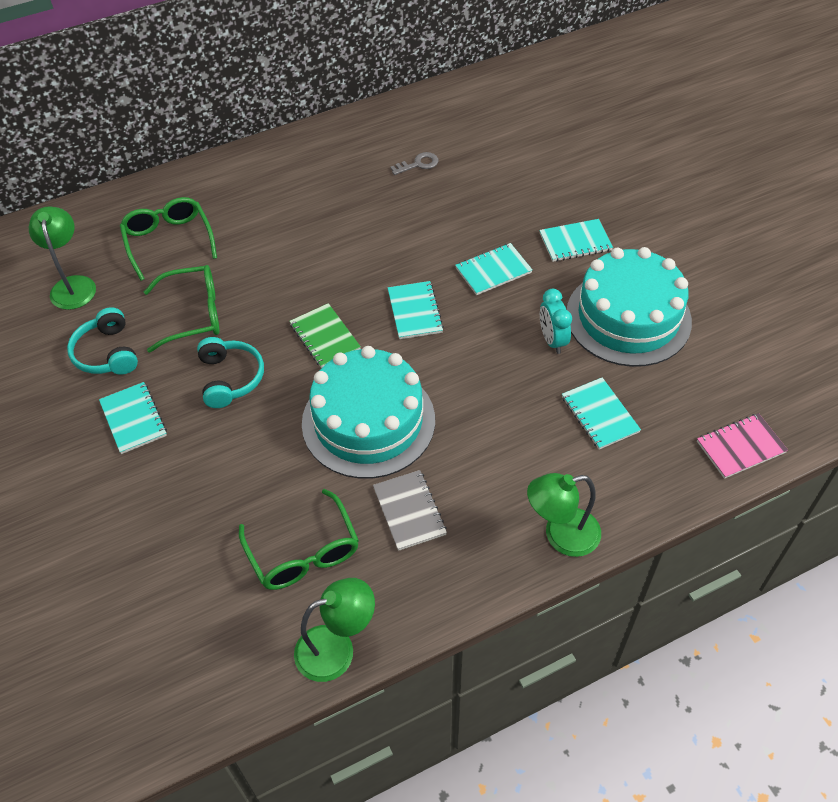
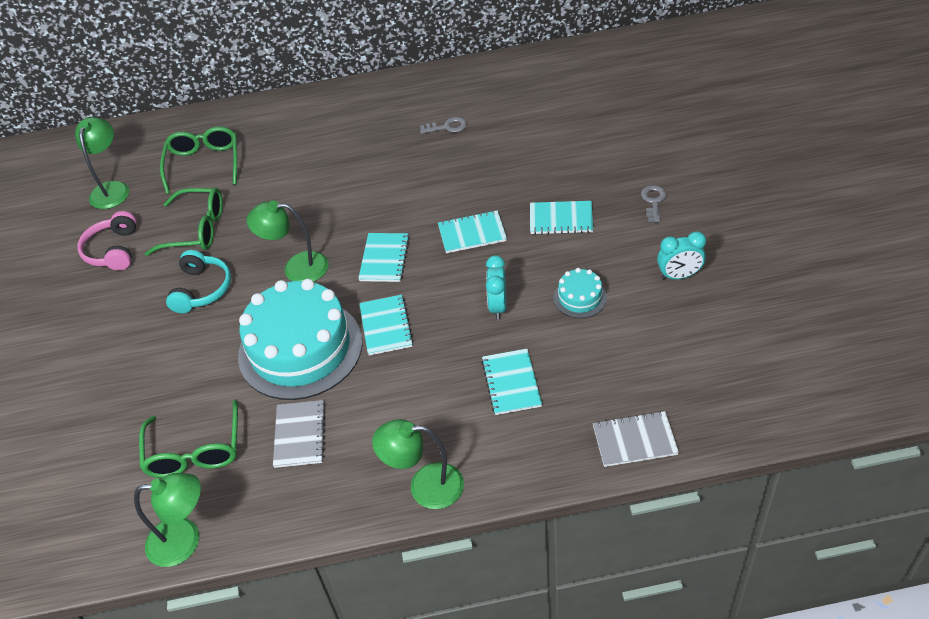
camera: 20 degrees right, 5 degrees down
(107, 353) = (113, 250): turquoise headphones -> pink headphones
(133, 419) = (109, 309): turquoise notebook -> turquoise notebook (386, 326)
(325, 337) = (296, 268): green notebook -> green lamp
(628, 317) = (580, 297): turquoise cake -> turquoise cake, size x0.43
(656, 210) = (653, 201): none -> grey key
(712, 279) = (679, 276): none -> turquoise clock
(740, 447) = (634, 440): pink notebook -> grey notebook

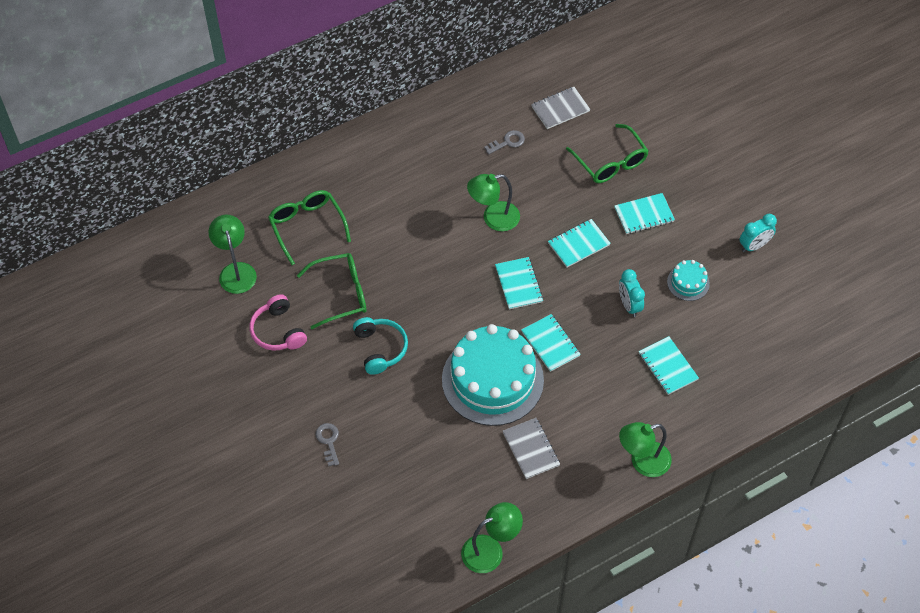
camera: 25 degrees left, 10 degrees up
(195, 452) = (457, 484): green glasses -> green glasses (610, 162)
(296, 268) = (449, 309): green lamp -> green lamp (493, 218)
(634, 440) = (773, 388): grey notebook -> grey notebook (560, 109)
(653, 201) = (709, 182): grey key -> grey key (328, 441)

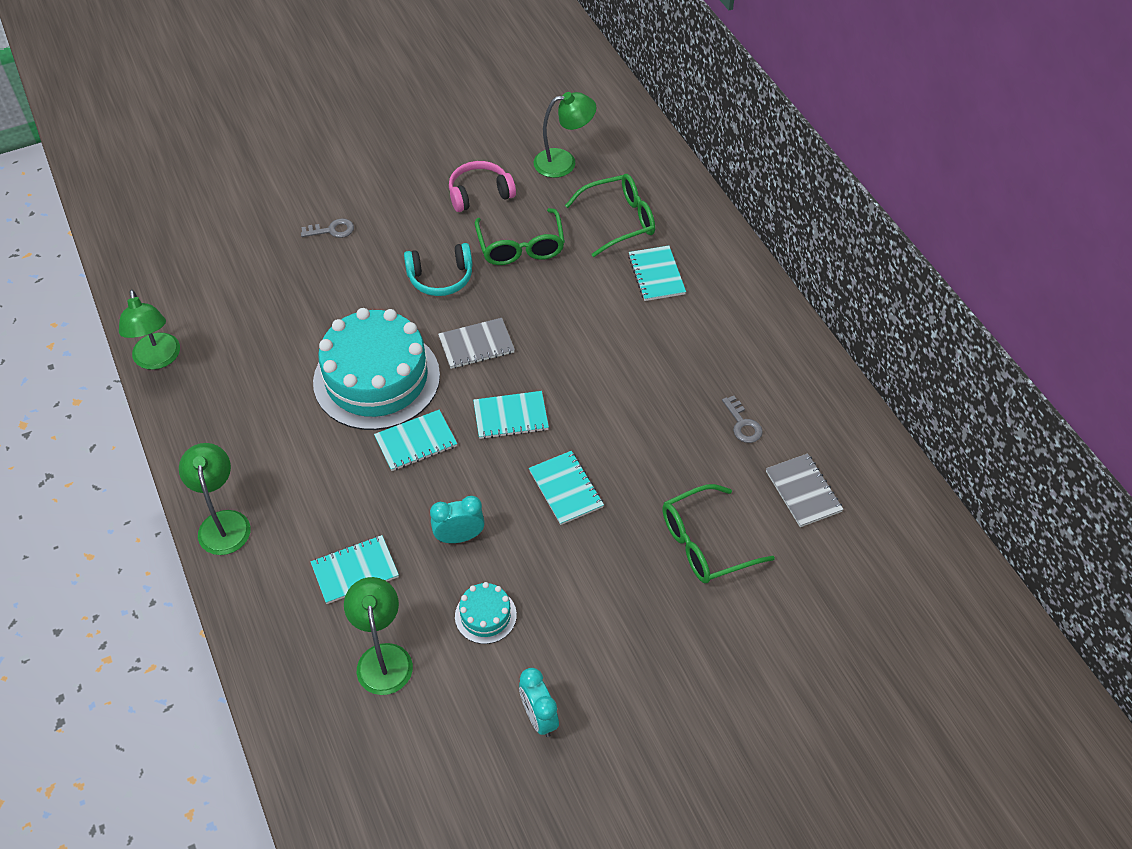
camera: 95 degrees right, 5 degrees down
(493, 218) = (616, 398): green lamp -> green lamp (383, 657)
(531, 449) = (273, 408): grey notebook -> grey notebook (476, 345)
(644, 215) = (609, 574): turquoise notebook -> turquoise notebook (656, 275)

